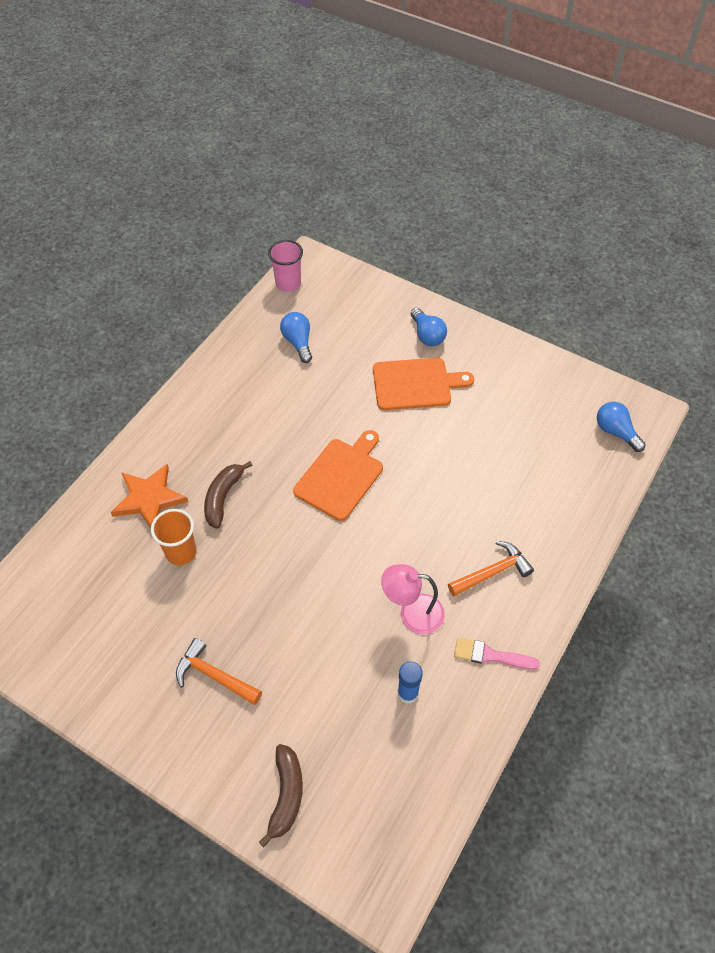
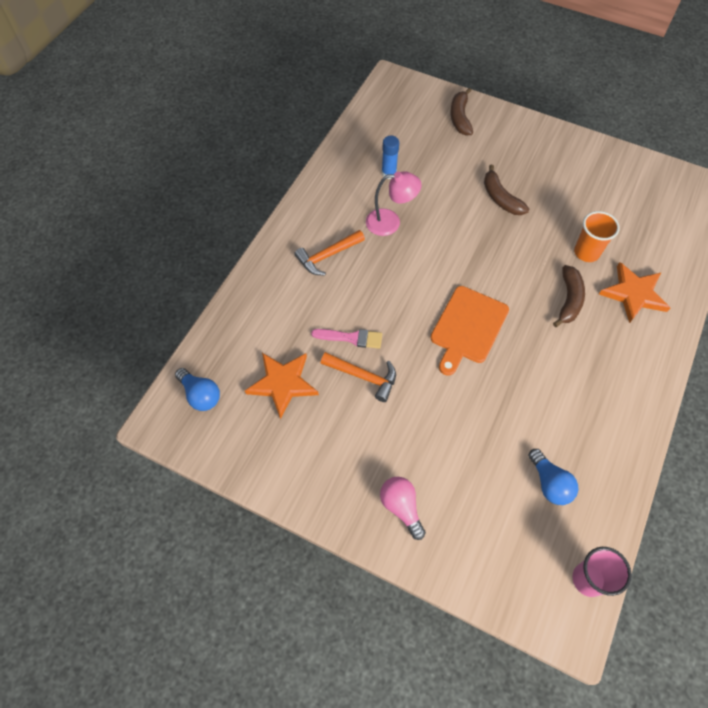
camera: 175 degrees right, 5 degrees up
(214, 675) = (528, 174): orange hammer -> orange hammer (363, 376)
(262, 638) = (500, 198): none -> brown banana
(415, 384) = (408, 437): orange cutting board -> none
(427, 335) = (401, 507): blue light bulb -> pink light bulb
(490, 655) = (330, 199): pink brush -> pink brush (351, 338)
(535, 436) = (283, 383): none -> orange star

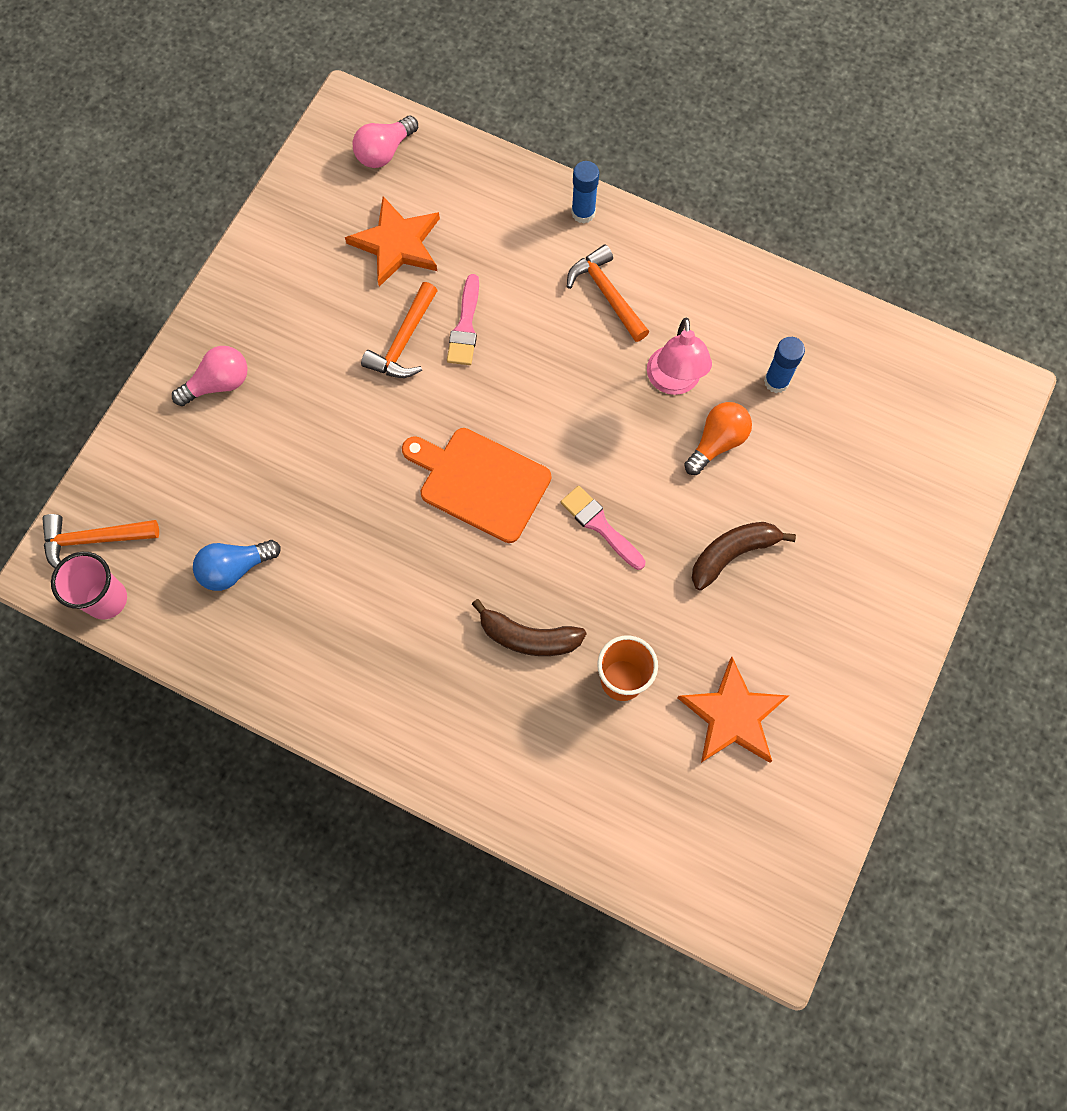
camera: 90 degrees right, 10 degrees up
(200, 395) = (384, 152): blue light bulb -> pink light bulb
(264, 268) = (583, 213): none -> blue glue stick
(430, 202) = (717, 442): none -> orange light bulb
(460, 117) = (917, 502): brown banana -> none
(490, 262) = (600, 525): none -> pink brush
(541, 596) = (94, 540): none -> orange hammer
(633, 294) = (540, 743): orange star -> orange star (733, 715)

